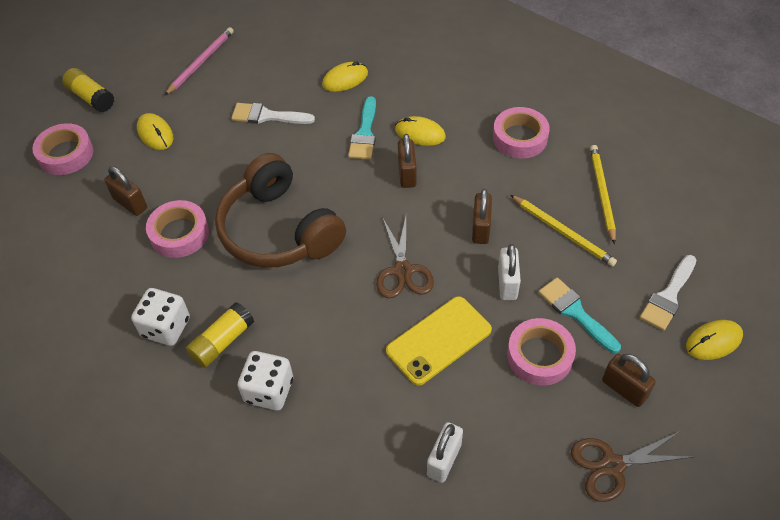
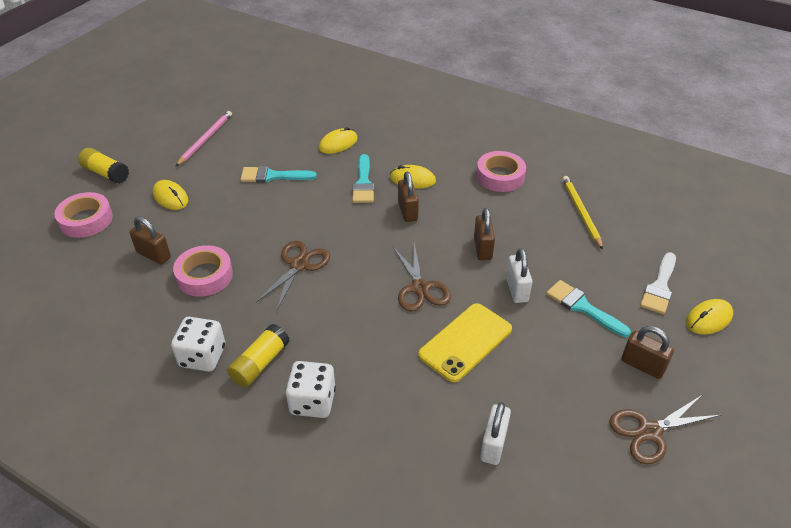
camera: 10 degrees left, 10 degrees down
(267, 116) = (273, 176): white brush -> turquoise brush
(279, 230) = (299, 265): brown headphones -> brown scissors
(539, 356) = (560, 345): pink tape -> none
(563, 232) = (555, 245): yellow pencil -> none

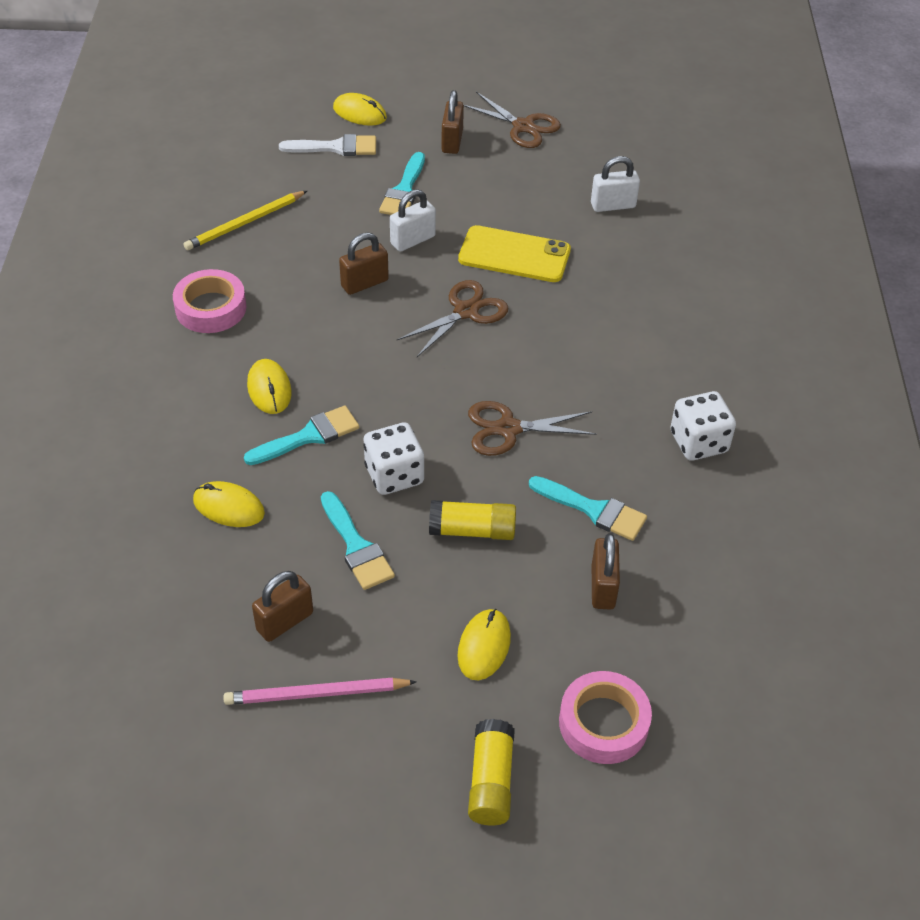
camera: 120 degrees left, 5 degrees up
(204, 276) = (593, 510): pink tape -> turquoise brush
(260, 363) = (666, 391): yellow glue stick -> yellow glue stick (472, 530)
(312, 402) = (673, 332): white dice -> white dice (394, 475)
(407, 211) = (340, 369): brown padlock -> brown padlock (285, 621)

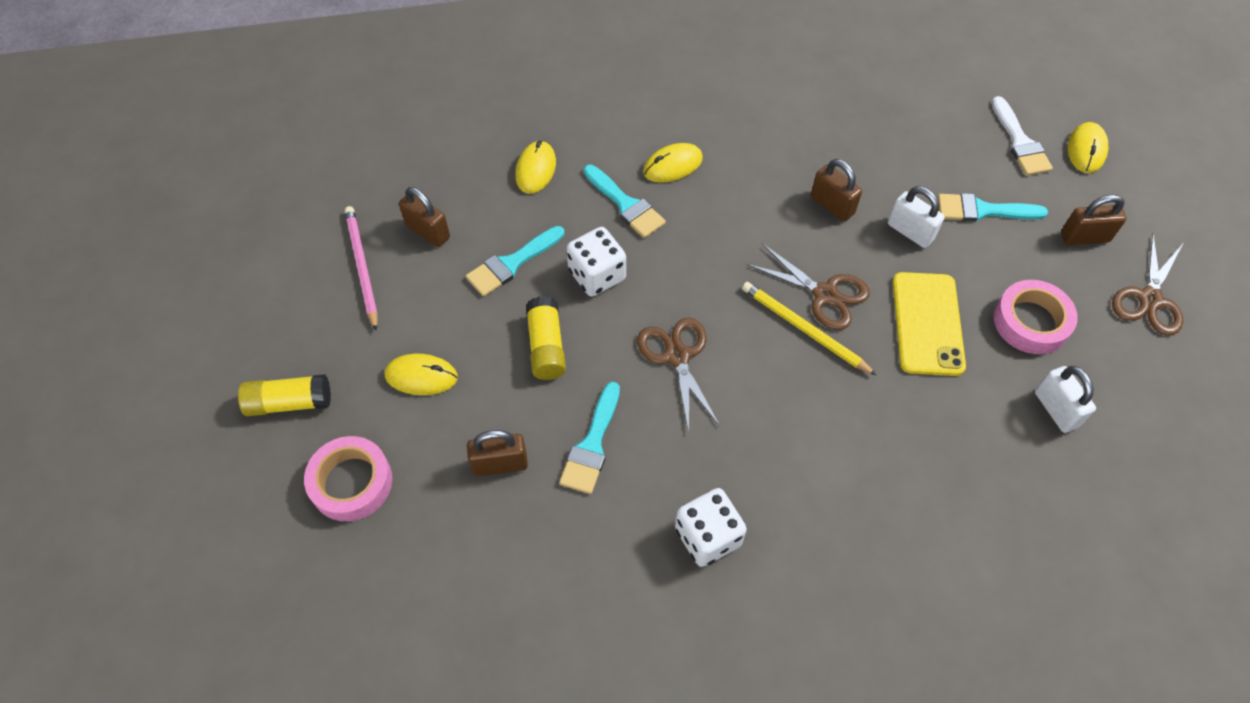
camera: 80 degrees right, 10 degrees up
(211, 308) = (756, 103): pink tape -> pink tape (1031, 322)
(245, 223) = (875, 100): yellow pencil -> yellow pencil (804, 329)

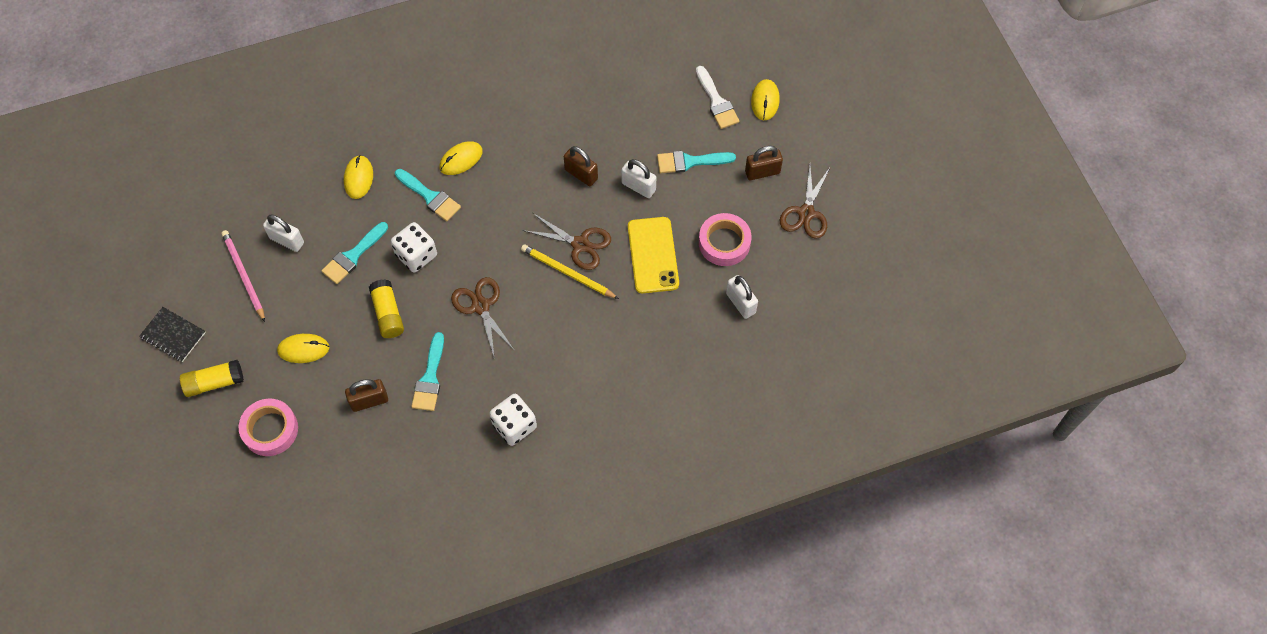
camera: 10 degrees left, 5 degrees up
(250, 330) = (173, 335): none -> black notebook
(428, 232) = (287, 240): brown padlock -> white padlock

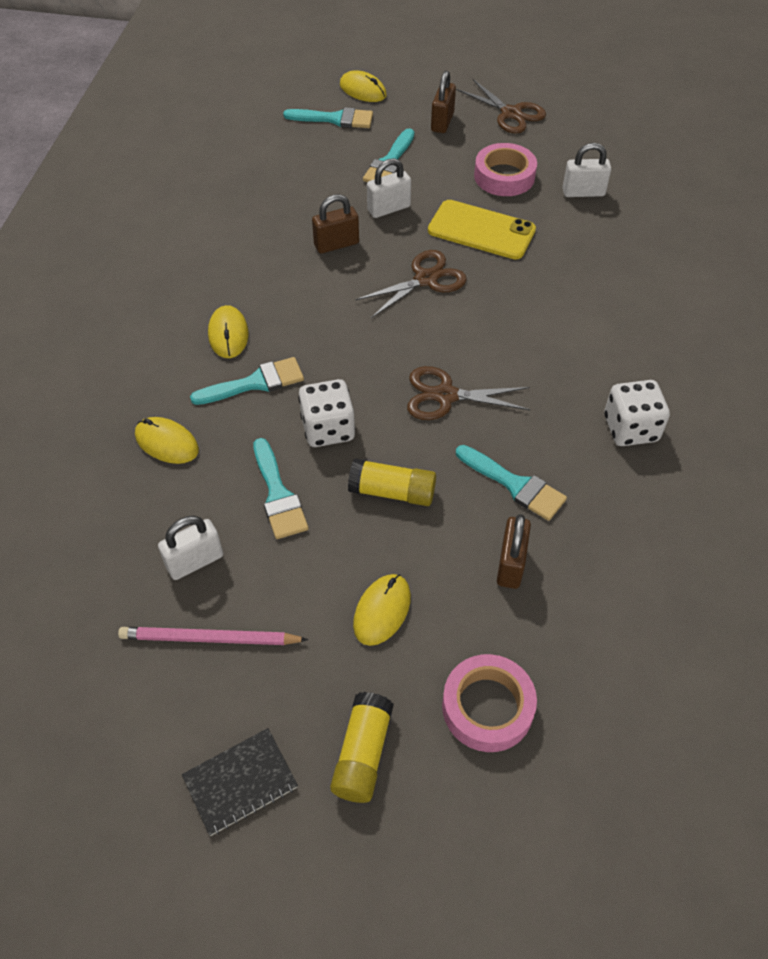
camera: 60 degrees left, 10 degrees down
(567, 273) = (454, 303): yellow pencil -> none
(716, 102) = (335, 119): white brush -> turquoise brush

